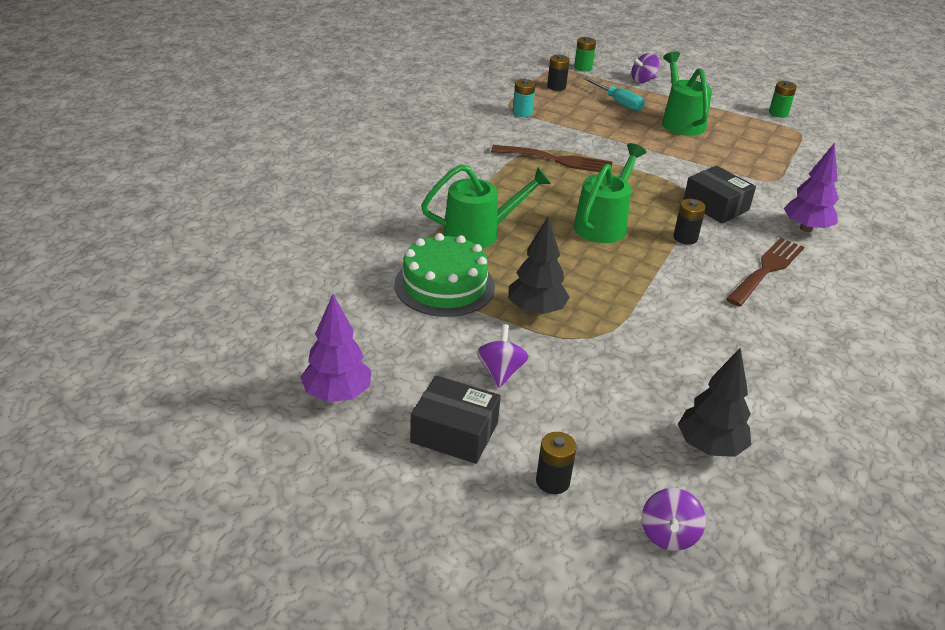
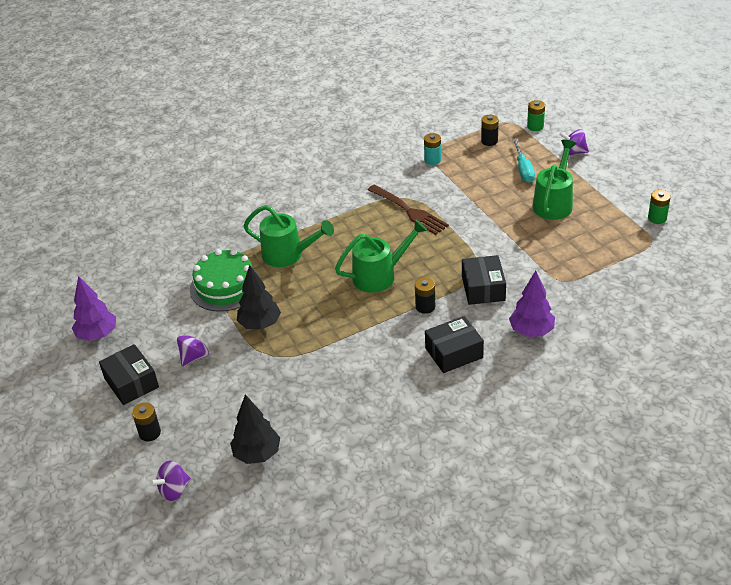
camera: 40 degrees right, 5 degrees up
(767, 269) = (454, 353): brown fork -> black box

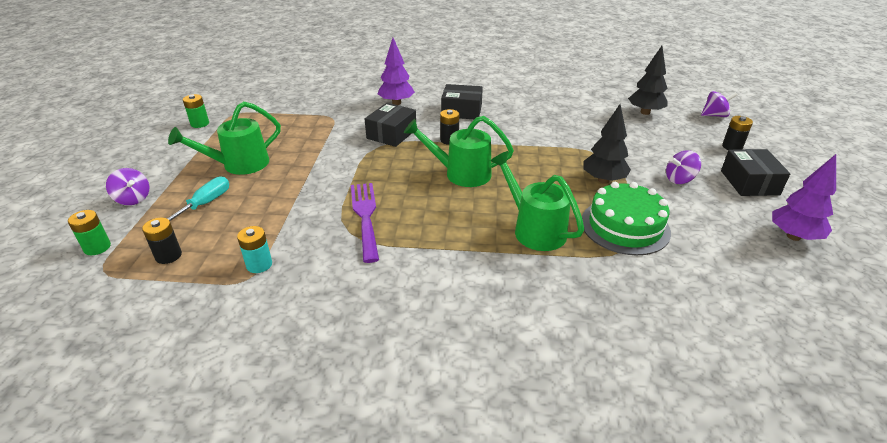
camera: 150 degrees left, 5 degrees down
(409, 211) = (365, 216): brown fork -> purple fork

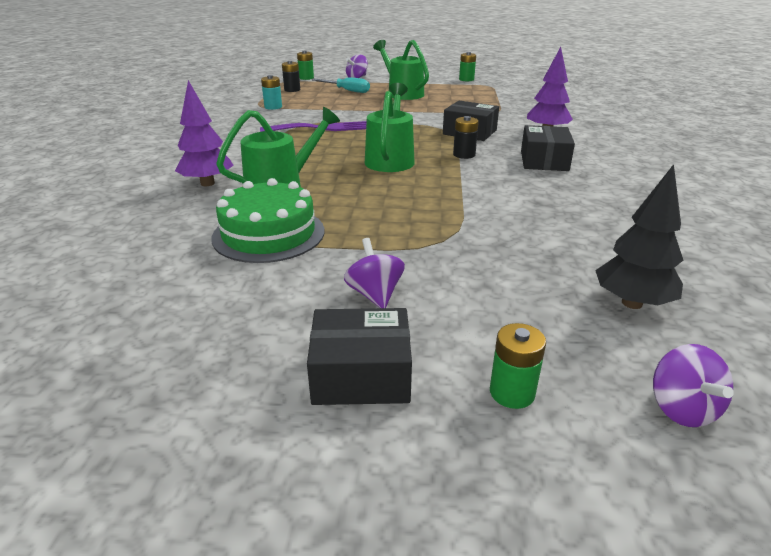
camera: 90 degrees right, 5 degrees down
(603, 180) = (375, 232): black tree -> none
(732, 147) = (512, 392): black battery -> green battery
(793, 236) = (186, 376): purple tree -> purple tree (207, 183)

